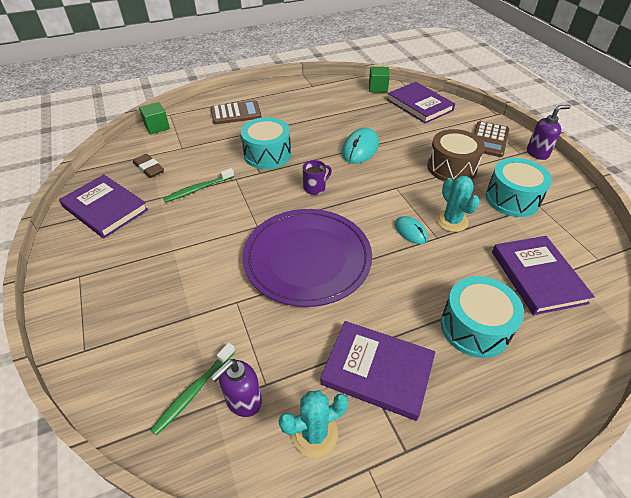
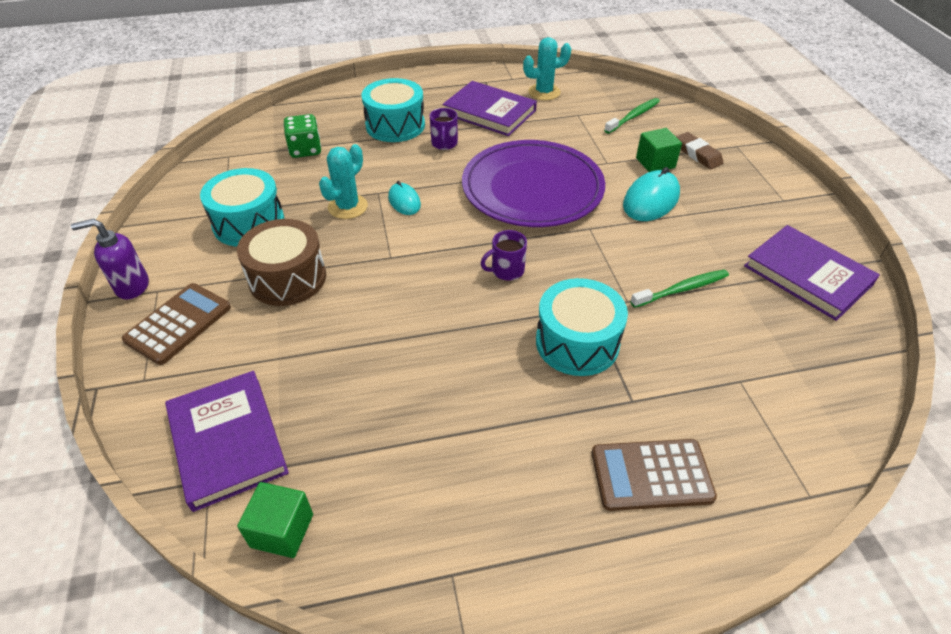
camera: 170 degrees left, 0 degrees up
(149, 168) = (779, 339): brown eraser -> brown eraser (697, 154)
(157, 127) = (819, 451): green cube -> green cube (655, 163)
(243, 401) = (594, 109): purple soap dispenser -> none
(360, 148) = (412, 334): turquoise mouse -> turquoise mouse (651, 200)
(408, 305) = (444, 144): none -> purple mug
(451, 221) = (348, 207): turquoise cactus -> turquoise cactus turned 45 degrees clockwise
(537, 277) = (305, 150): purple book -> green dice

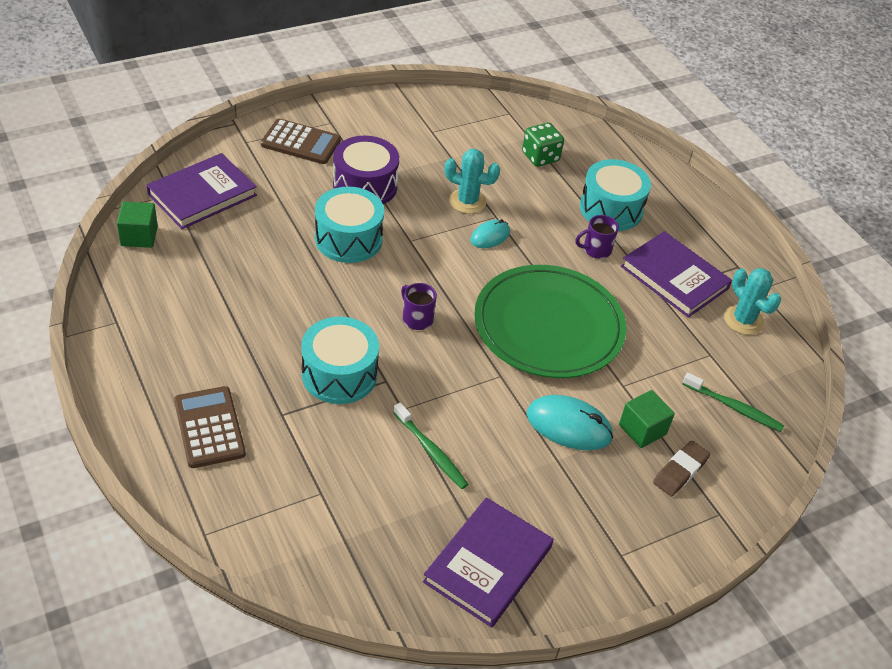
camera: 70 degrees right, 0 degrees up
(132, 286) = (331, 109): purple soap dispenser -> none
(249, 223) = (423, 148): turquoise drum -> turquoise drum (348, 239)
(287, 278) = (365, 186): brown drum -> purple drum
(489, 112) = (674, 277): purple book -> purple book turned 60 degrees counterclockwise
(532, 188) = (548, 326): purple plate -> green plate

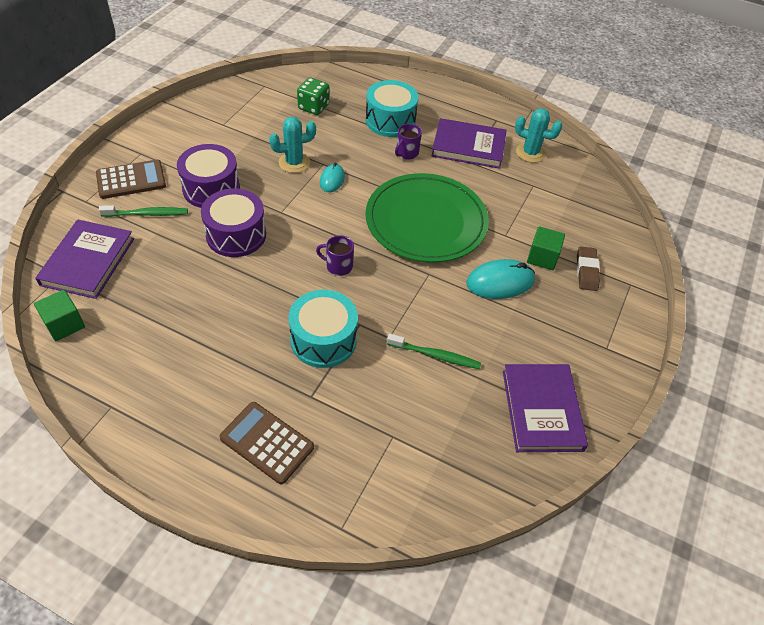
camera: 35 degrees left, 5 degrees up
(348, 239) = (236, 235): turquoise drum -> purple drum
(734, 407) = (576, 211): green toothbrush -> green toothbrush (147, 214)

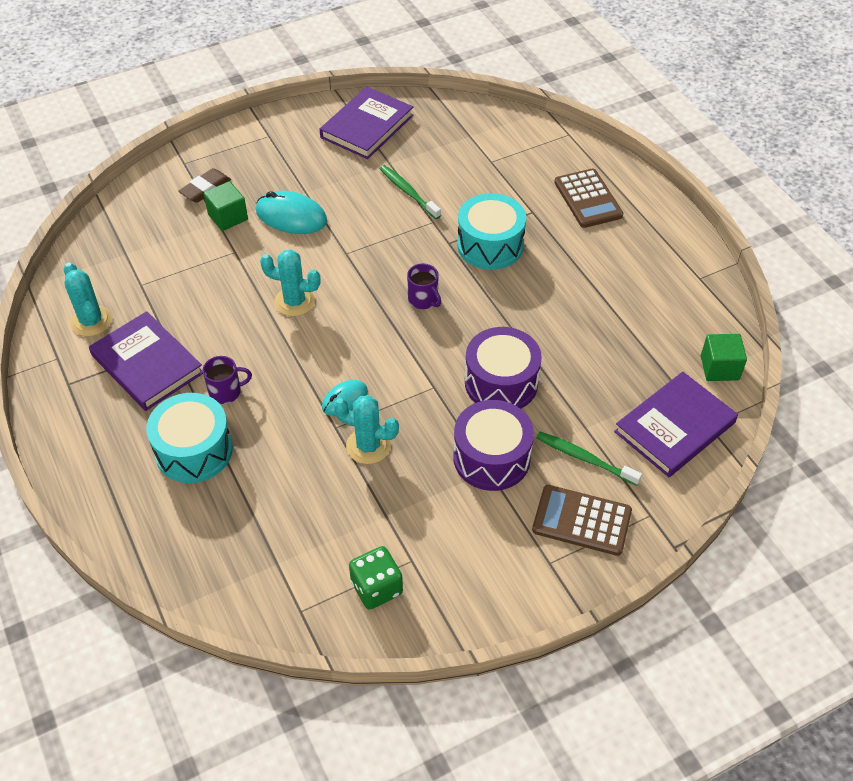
camera: 140 degrees left, 0 degrees up
(313, 107) = (268, 528): green dice -> green dice (376, 588)
(426, 221) = (294, 301): green plate -> turquoise cactus

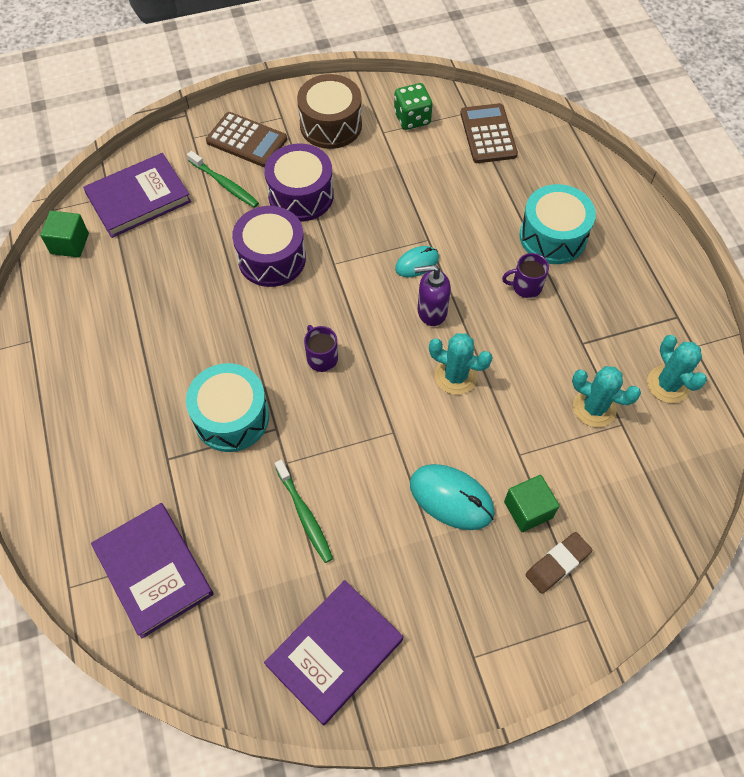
camera: 170 degrees left, 10 degrees up
(147, 364) = (603, 326): purple book -> purple book (154, 570)
(323, 354) = (431, 311): none -> purple soap dispenser
(368, 446) = (402, 219): turquoise cactus -> turquoise cactus (594, 408)
(482, 560) = (330, 125): none -> brown drum
(588, 199) = (95, 468): brown calculator -> brown calculator (488, 134)

